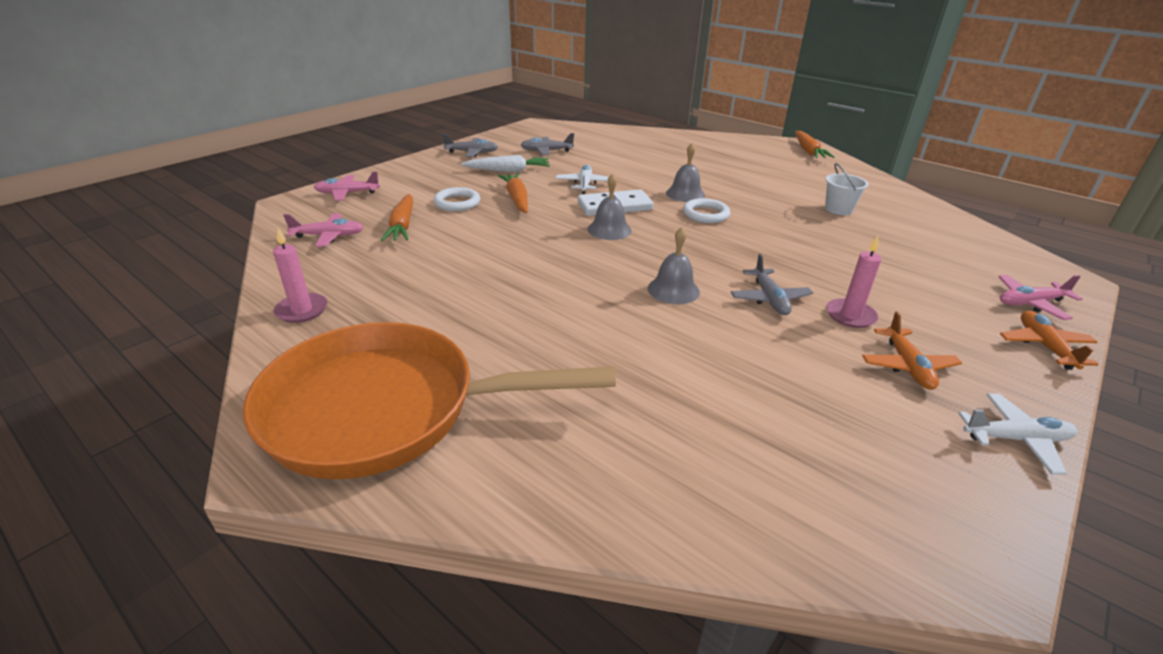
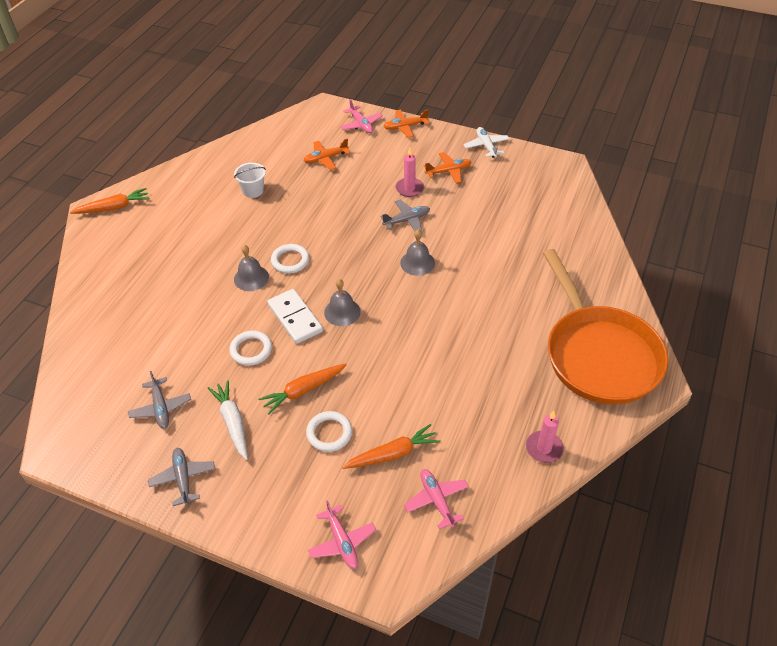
camera: 105 degrees left, 15 degrees up
(585, 184) = (251, 350): white plane -> white ring
(919, 261) = (325, 158): none -> orange plane

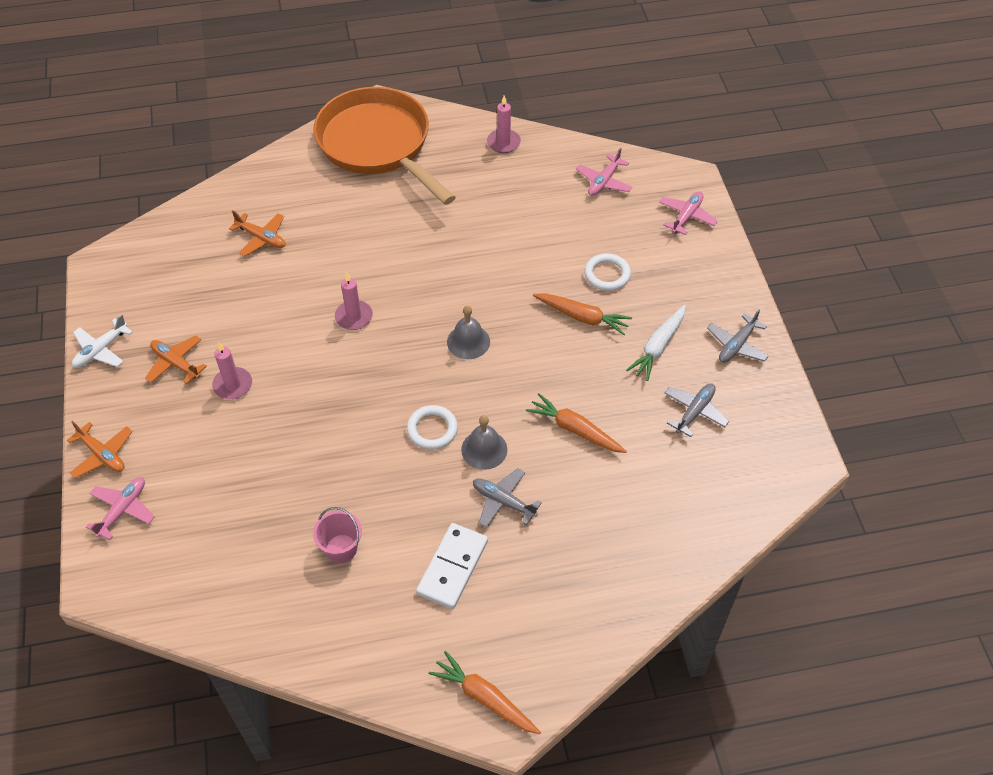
camera: 125 degrees left, 5 degrees up
(251, 350) = (574, 385): white ring -> none
(253, 191) = (341, 548): white bucket -> pink bucket
(295, 318) = (506, 375): white domino -> white domino (452, 567)
(325, 158) = (225, 506): orange plane -> orange plane (261, 238)
(392, 454) = (588, 225): orange carrot -> orange carrot (575, 430)
(407, 220) = (292, 359): grey plane -> grey plane (503, 502)
(417, 263) = (354, 317): grey bell -> pink candle
(599, 355) = (378, 145): orange pan -> orange pan turned 75 degrees counterclockwise

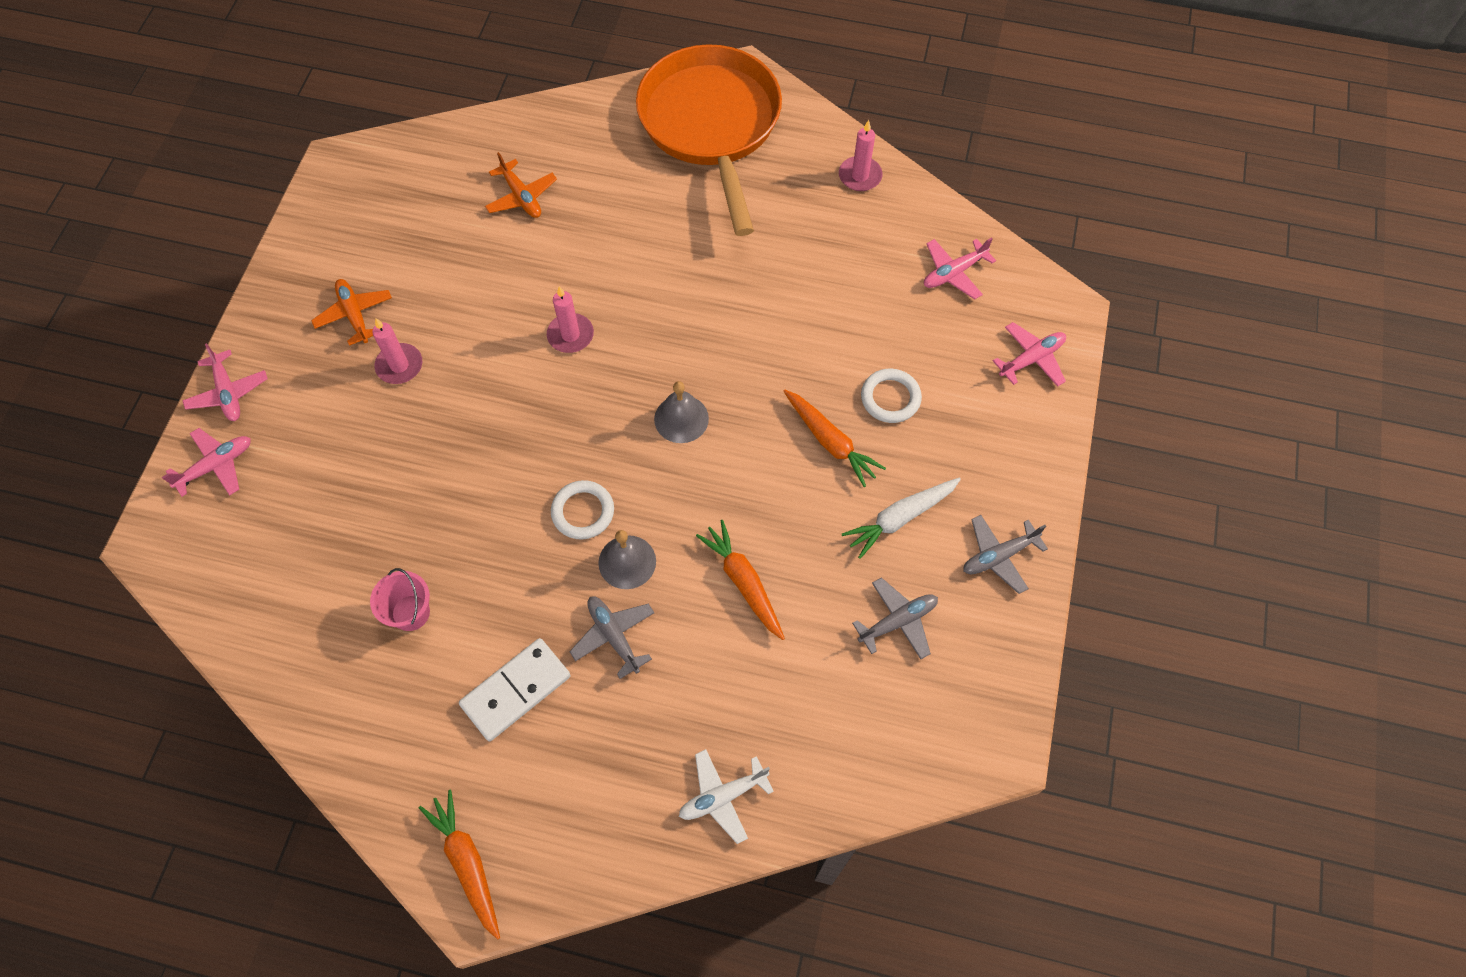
camera: 25 degrees right, 10 degrees up
(101, 350) = (288, 267): white plane -> white plane (722, 797)
(102, 455) = (228, 392): orange plane -> pink plane

